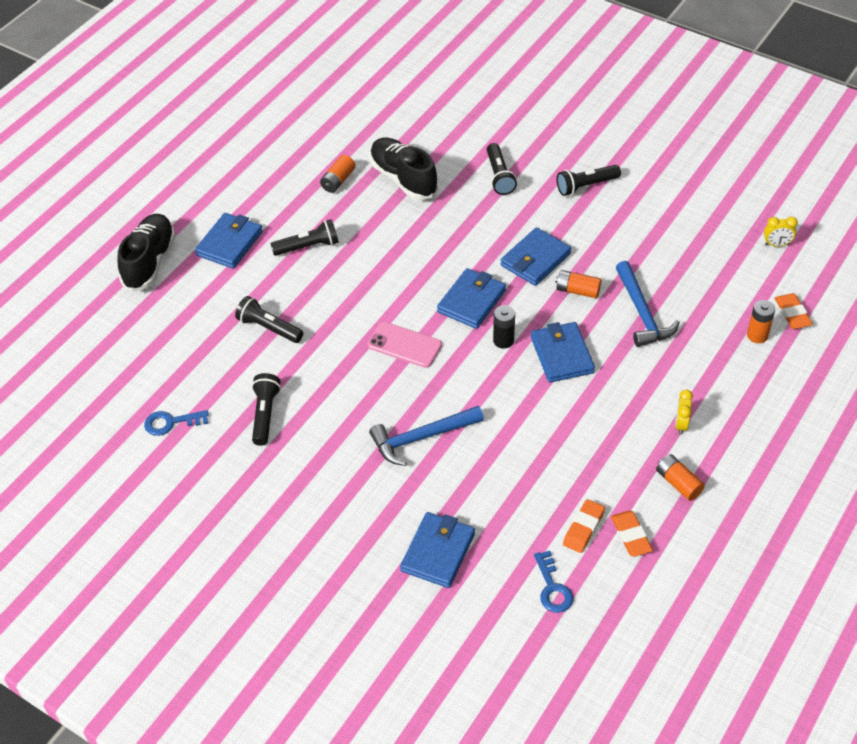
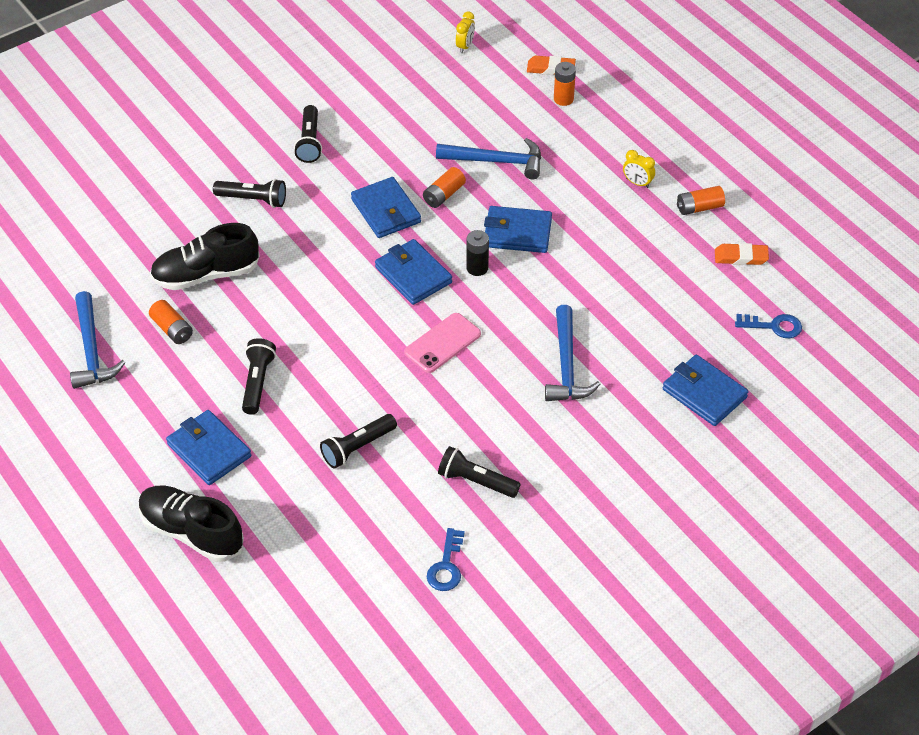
camera: 70 degrees left, 0 degrees up
(296, 147) = (91, 350): none -> blue hammer
(583, 528) = (720, 285): orange eraser -> none

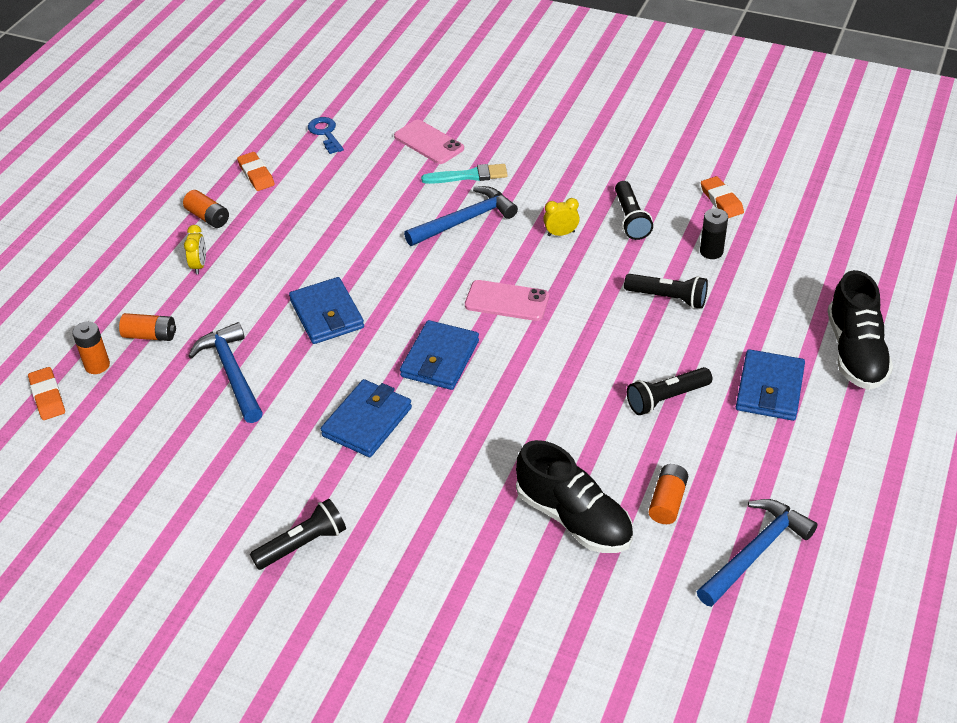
camera: 120 degrees left, 5 degrees down
(253, 199) = (433, 543): black flashlight -> none
(444, 195) = (311, 389): orange battery -> orange battery (150, 335)
(446, 566) = (721, 200): blue key -> orange eraser
(465, 46) = (41, 487): yellow clock -> yellow clock (561, 233)
(477, 268) = (395, 320): black battery -> black battery (711, 251)
(629, 398) = (469, 176): none -> turquoise brush
(704, 393) = (428, 142): blue wallet -> pink phone

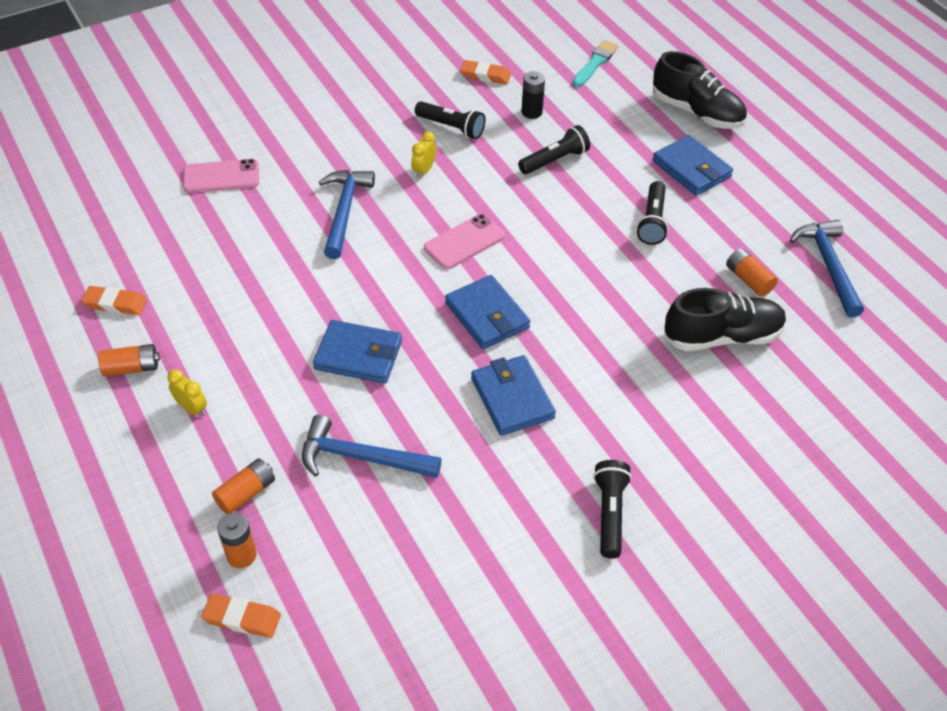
camera: 55 degrees left, 5 degrees up
(325, 133) = (121, 229): blue key -> none
(469, 176) = (294, 178): turquoise brush -> turquoise brush (595, 63)

